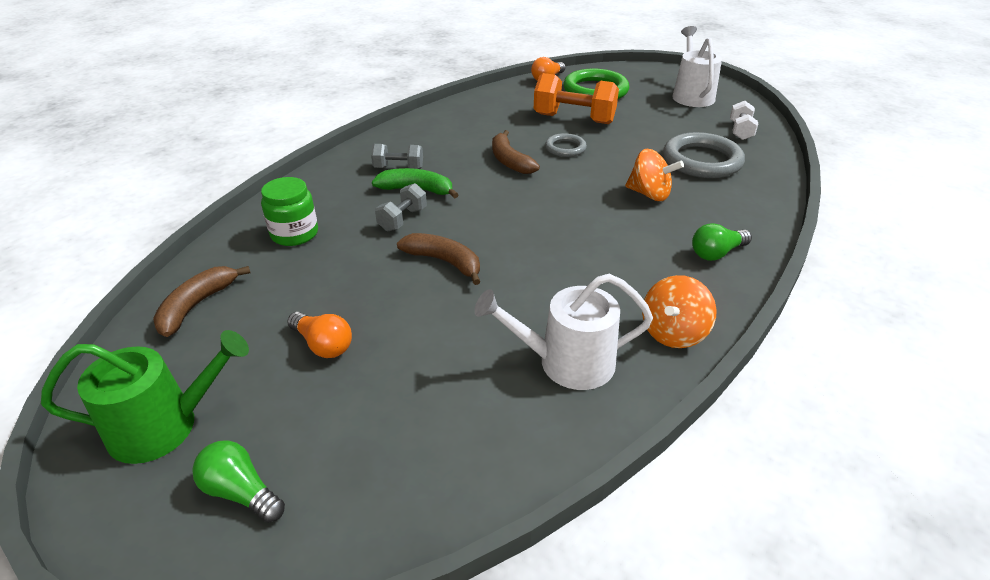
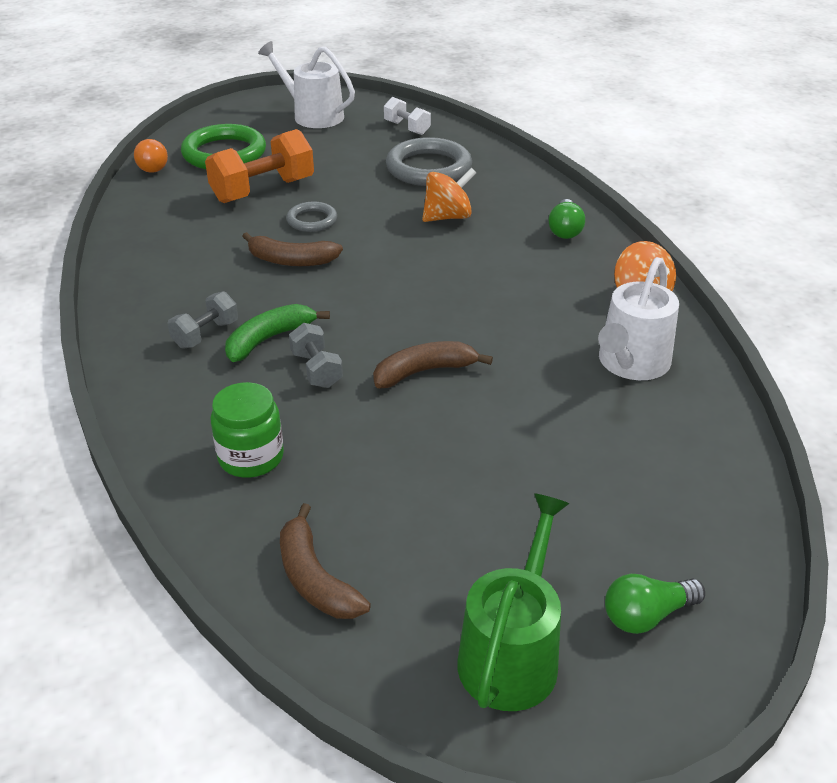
camera: 55 degrees left, 0 degrees up
(323, 345) = (480, 498): orange light bulb -> none

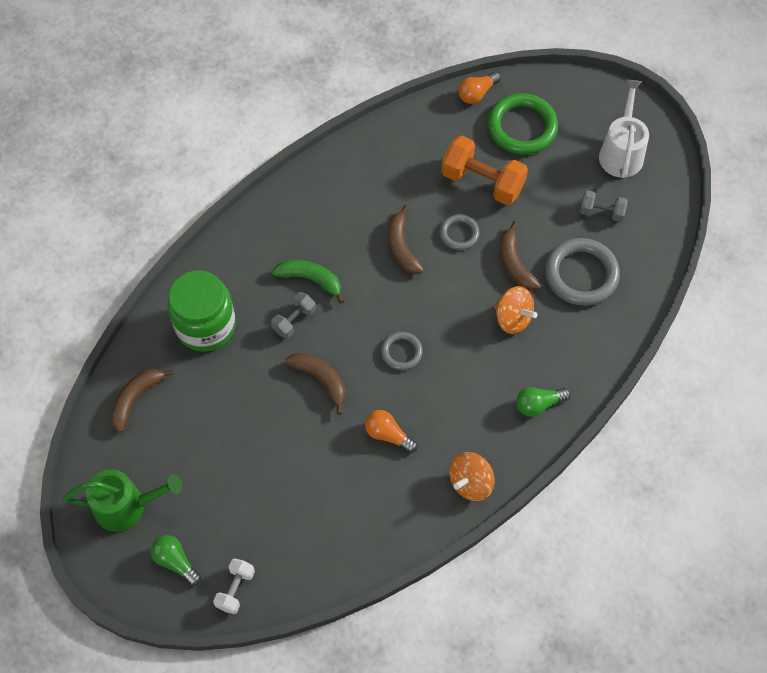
camera: 65 degrees right, 25 degrees up
(206, 334) = (298, 243): grey dumbbell -> grey dumbbell (601, 212)
(251, 457) = (205, 325): green jar -> green jar, size x1.57
(381, 199) = (514, 263): none -> brown banana
(407, 128) = (641, 229): white dumbbell -> white dumbbell (235, 589)
(432, 298) = (401, 352): none -> grey ring
(541, 339) = (388, 435): none -> orange light bulb
(631, 363) = (388, 497): white watering can -> none

